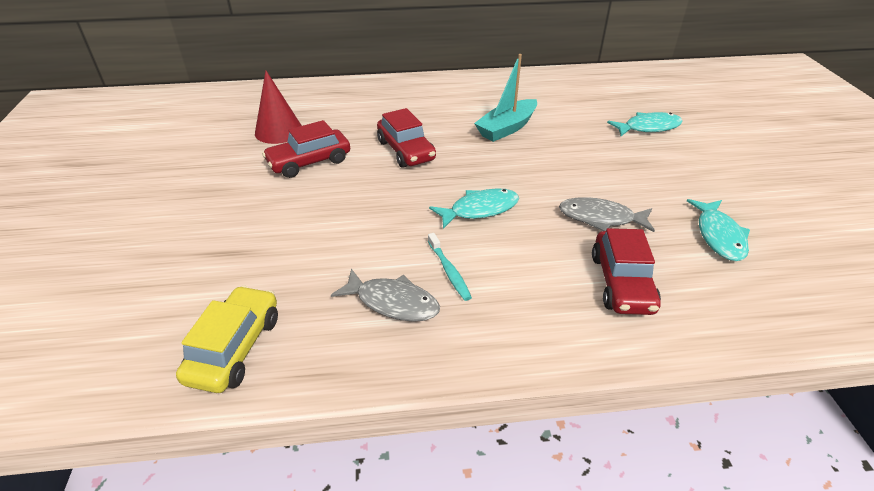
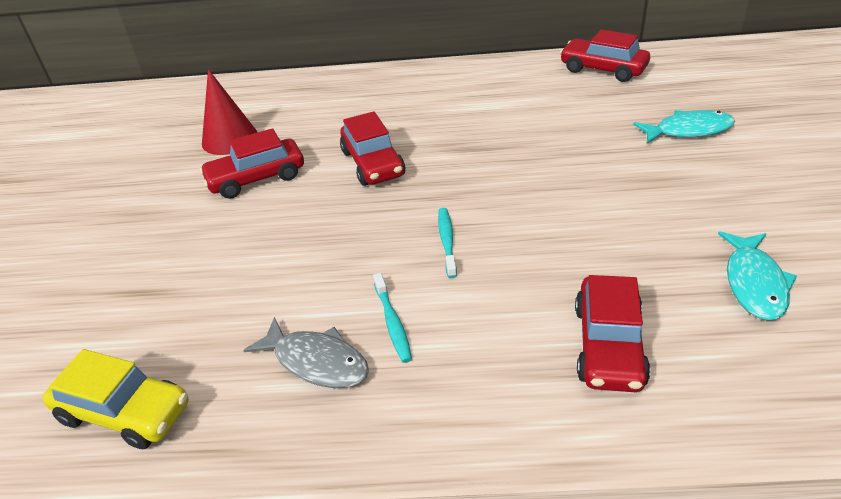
camera: 10 degrees right, 0 degrees up
(235, 348) = (125, 412): yellow car -> yellow car turned 90 degrees clockwise
(480, 209) = (447, 242): turquoise fish -> turquoise toothbrush
(507, 128) = (503, 133): turquoise boat -> none
(574, 82) = (603, 69): none -> red car
(600, 218) = (599, 255): grey fish -> none

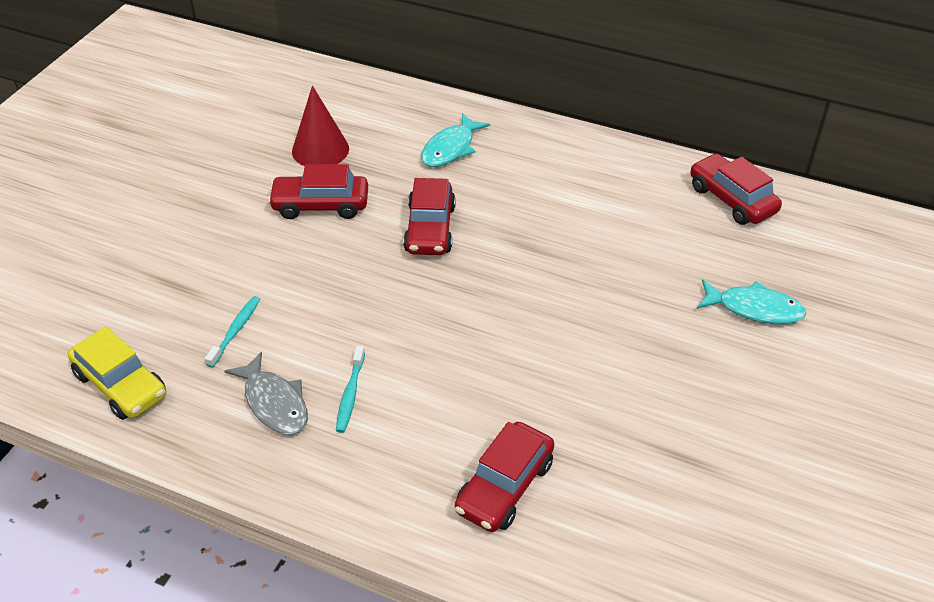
camera: 20 degrees right, 5 degrees up
(447, 242) = (441, 338): turquoise toothbrush -> turquoise toothbrush (235, 331)
(754, 283) = (672, 486): turquoise fish -> turquoise fish (450, 148)

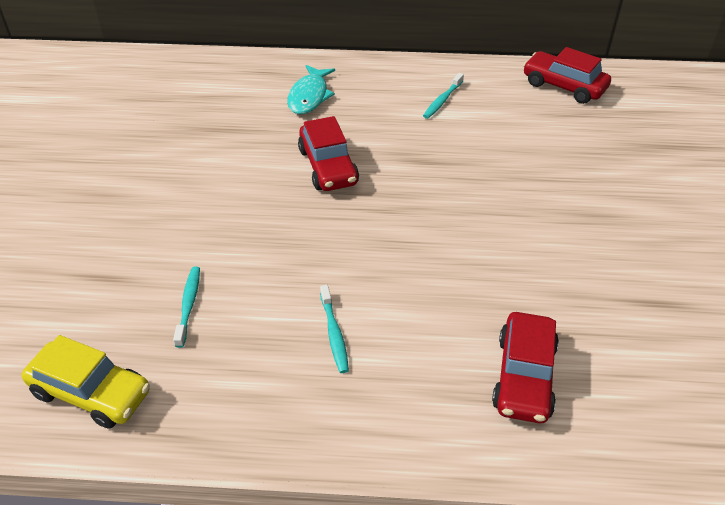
camera: 20 degrees left, 0 degrees up
(274, 403) = (263, 363): grey fish -> none
(320, 150) = (190, 122): red cone -> none
(320, 205) = (215, 170): red car -> none
(587, 185) = (442, 100): none -> turquoise toothbrush
(754, 309) = (634, 166): turquoise fish -> none

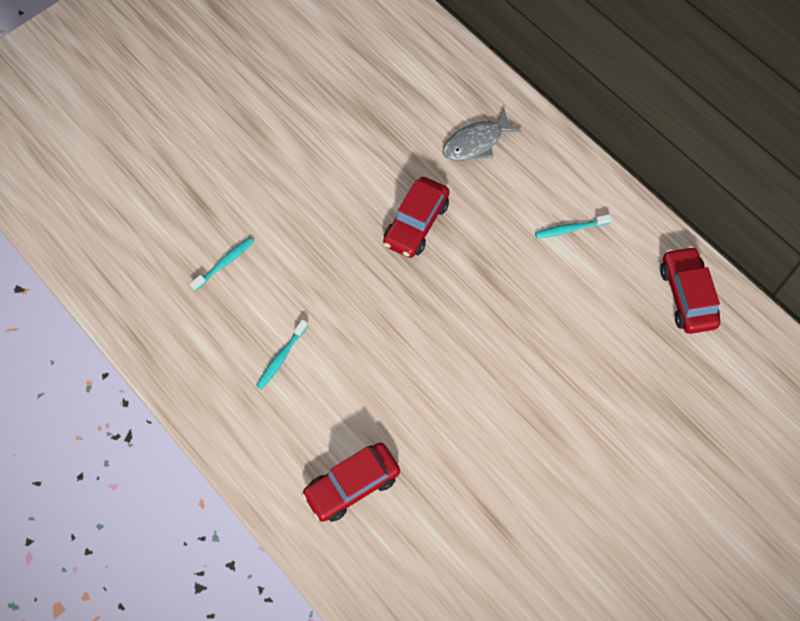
camera: 45 degrees right, 20 degrees up
(91, 392) = (126, 278): yellow car -> none
(309, 96) = (476, 143): turquoise fish -> grey fish

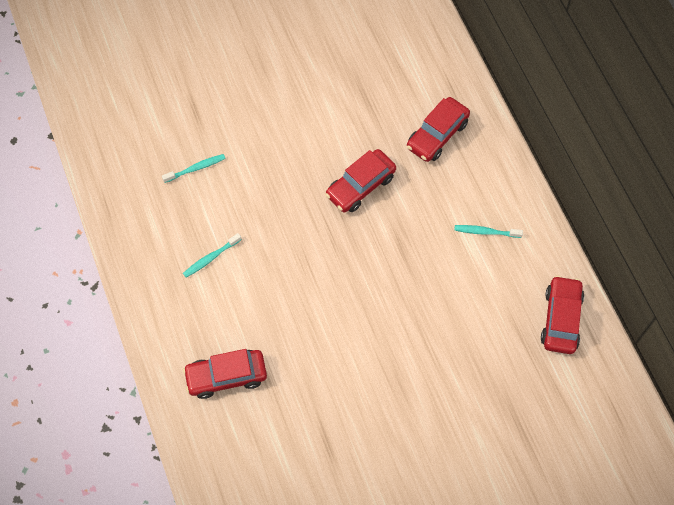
camera: 20 degrees right, 0 degrees up
(476, 143) = (437, 135): grey fish -> red car

